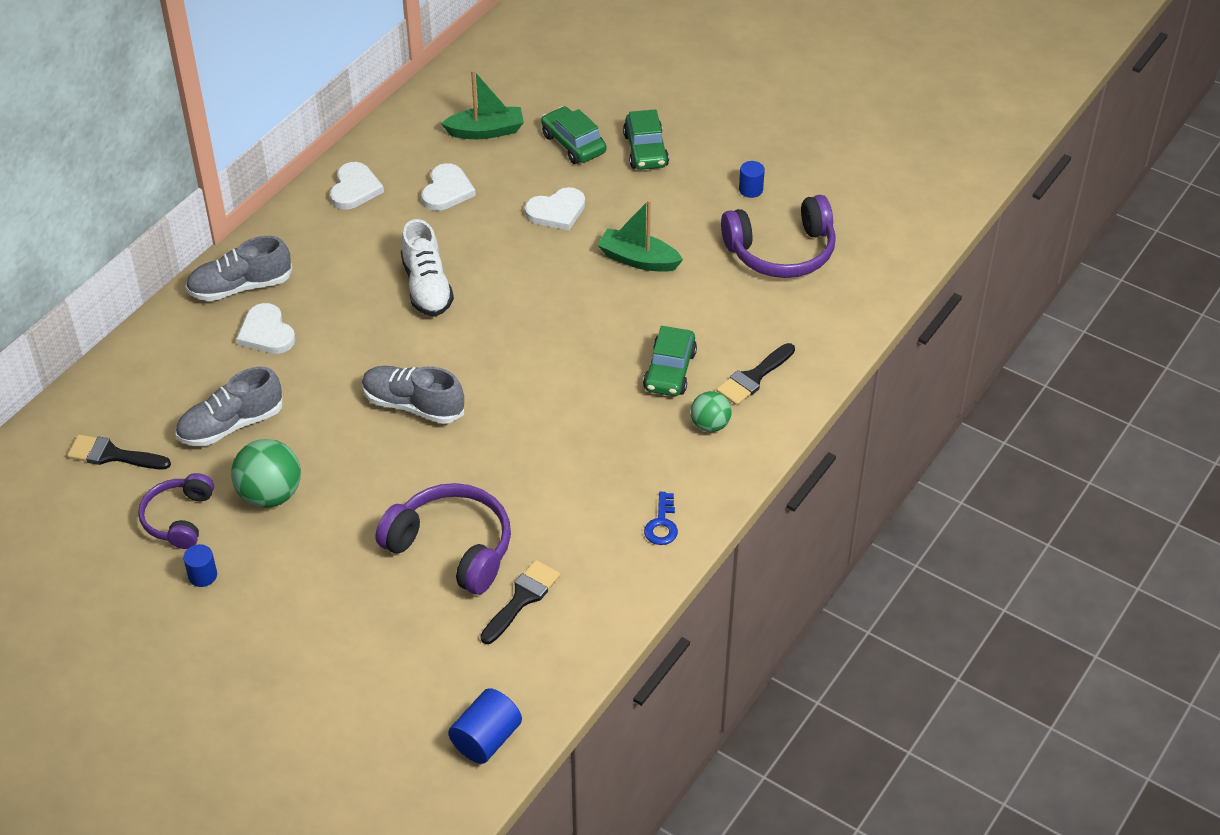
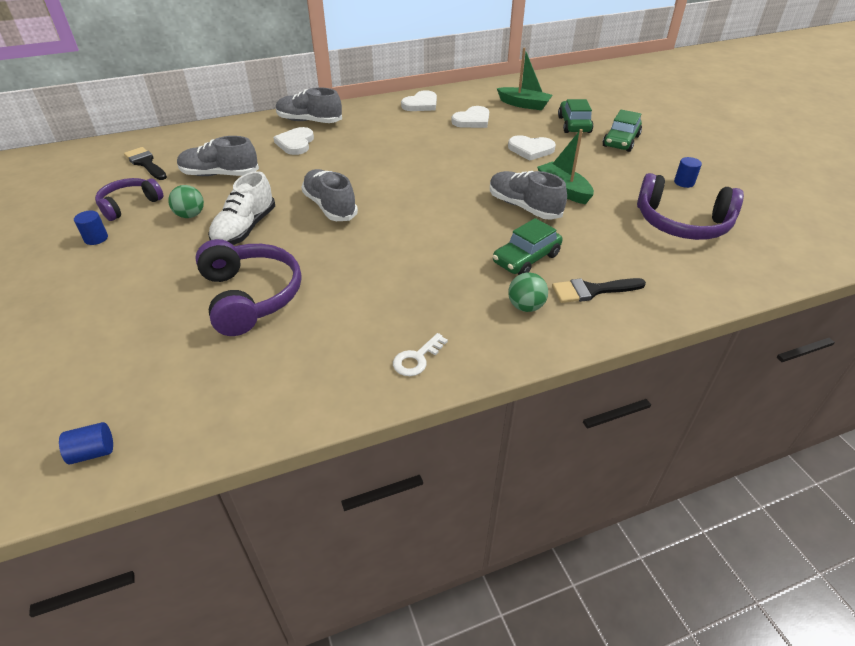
camera: 35 degrees right, 5 degrees down
(270, 495) = (190, 215): green ball -> green ball, size x0.62
(427, 287) = (409, 155): white shoe -> white shoe (245, 229)
(486, 739) = (93, 452): blue cylinder -> blue cylinder, size x0.62
(522, 598) = (253, 356): black brush -> none
(616, 304) = (524, 207): none -> grey shoe
(662, 524) = (417, 358): blue key -> white key

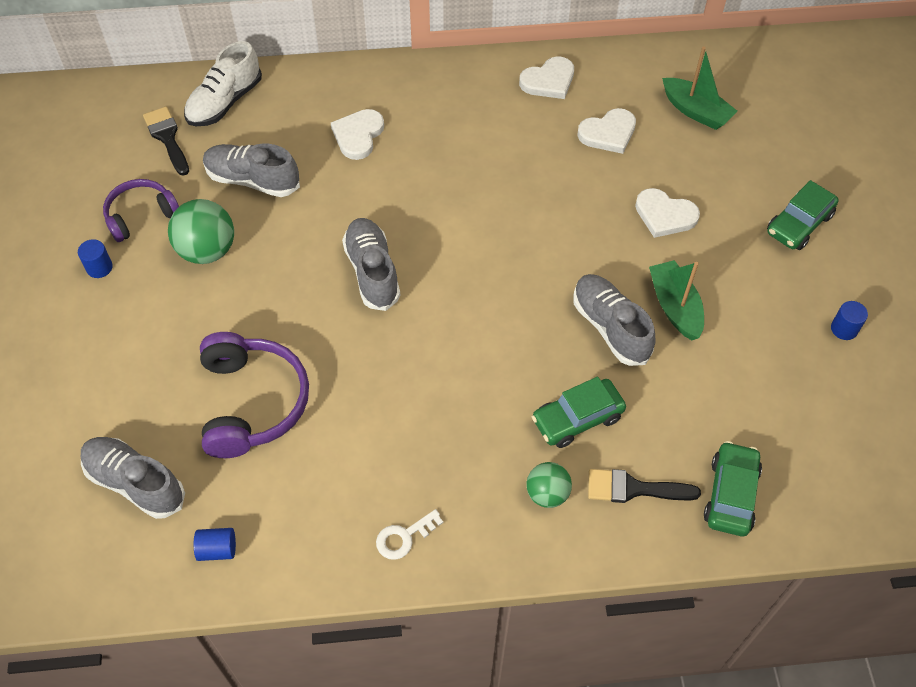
camera: 15 degrees right, 15 degrees up
(93, 452) = (76, 570): blue cylinder -> blue cylinder (217, 549)
(190, 215) = (207, 250): green ball -> green ball, size x1.62
(245, 229) = (265, 289): white shoe -> white shoe (225, 102)
(309, 121) = (386, 90): grey shoe -> grey shoe (135, 483)
(574, 124) = (748, 173): green car -> green car (731, 494)
(682, 223) = (800, 404): purple headphones -> none

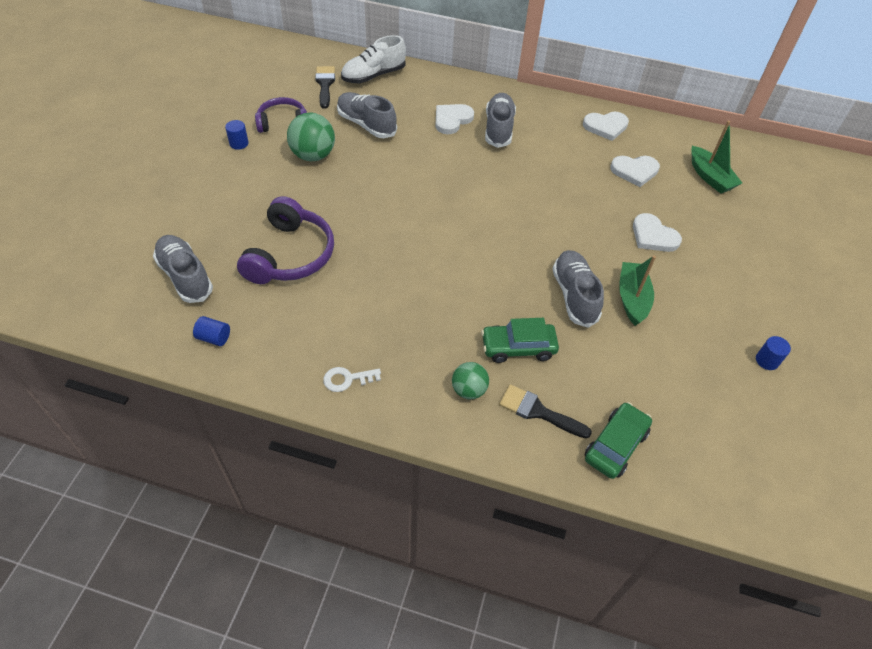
camera: 20 degrees right, 5 degrees down
(372, 272) = (417, 203): grey shoe -> grey shoe (498, 129)
(799, 224) = (760, 275): green car -> none

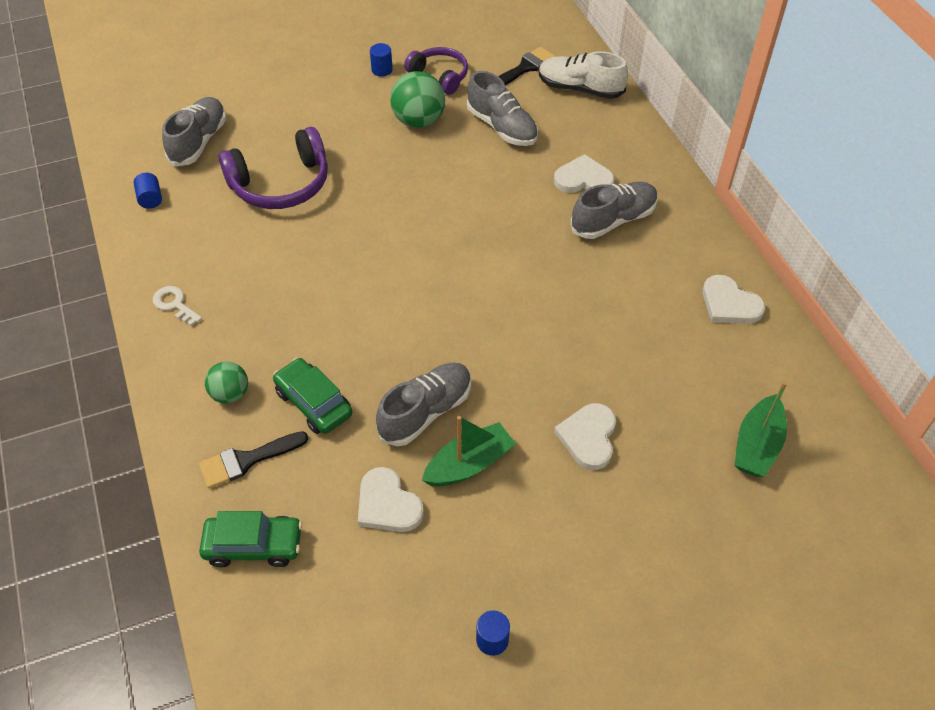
camera: 55 degrees right, 0 degrees up
(366, 124) = (502, 127): grey shoe -> grey shoe turned 135 degrees clockwise
(538, 411) = (246, 460): black brush -> black brush turned 105 degrees counterclockwise
(634, 171) = (681, 368): white heart -> white heart (387, 504)

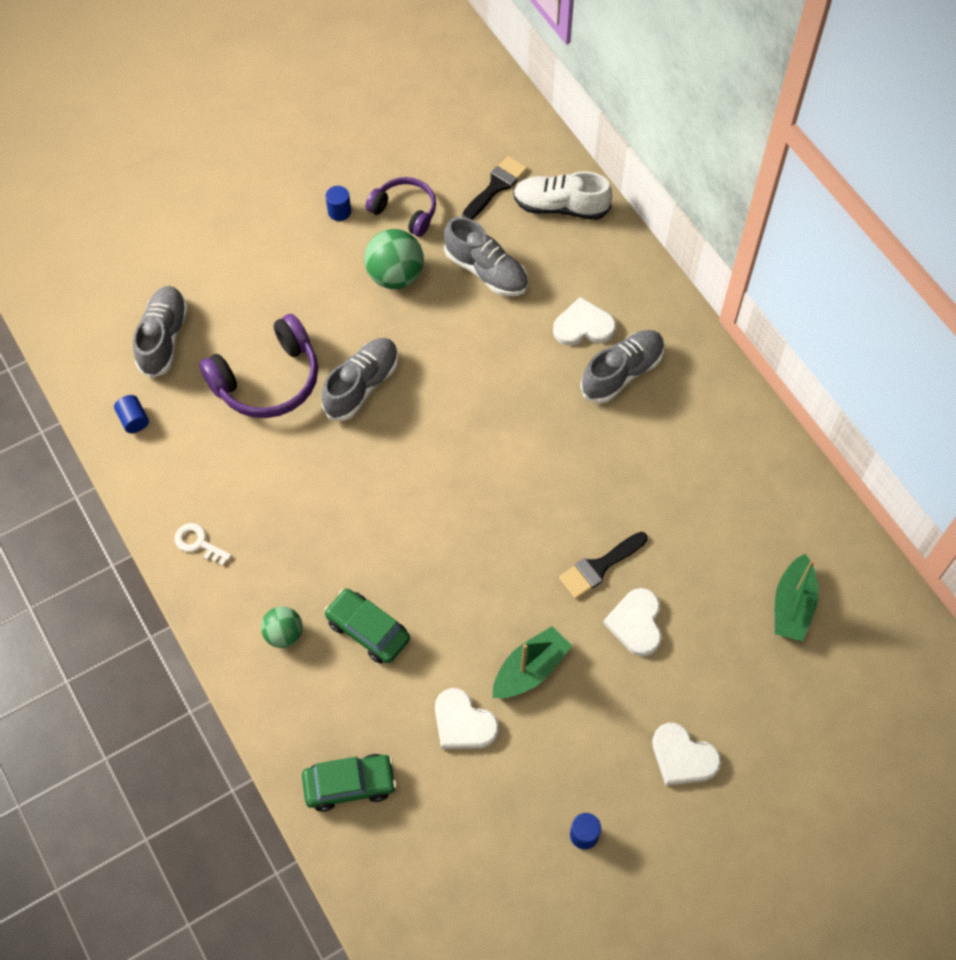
camera: 10 degrees left, 10 degrees up
(246, 460) = (319, 701): black brush -> black brush (599, 567)
(426, 412) = (478, 622): grey shoe -> grey shoe (362, 386)
(729, 304) = (750, 455): white heart -> white heart (683, 757)

